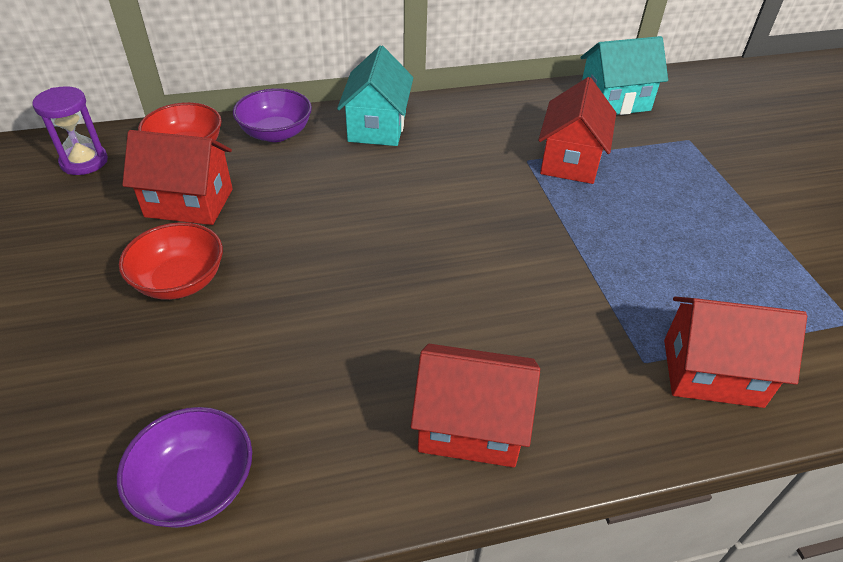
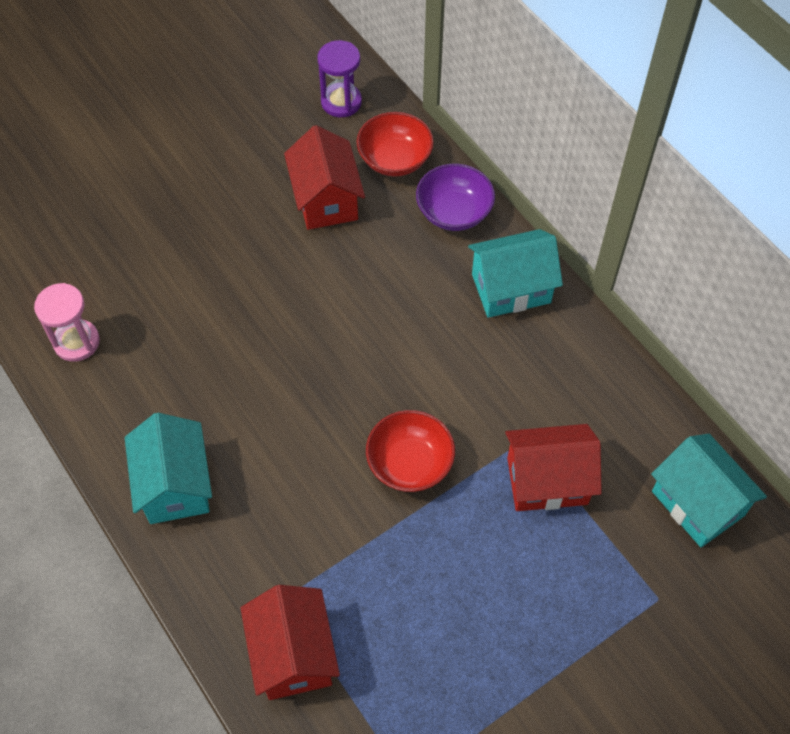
camera: 70 degrees right, 15 degrees up
(180, 281) = (238, 241): red bowl -> red bowl (410, 463)
(196, 485) = (76, 342): purple bowl -> pink hourglass
(470, 426) = (175, 485): red house -> turquoise house

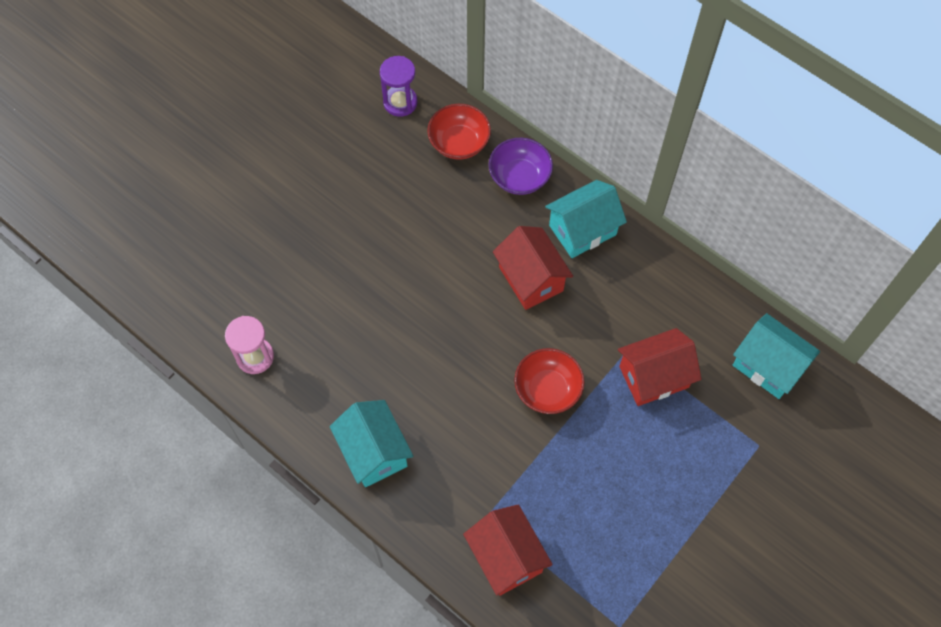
camera: 15 degrees left, 5 degrees up
(326, 200) = (415, 190): red house -> red house (531, 279)

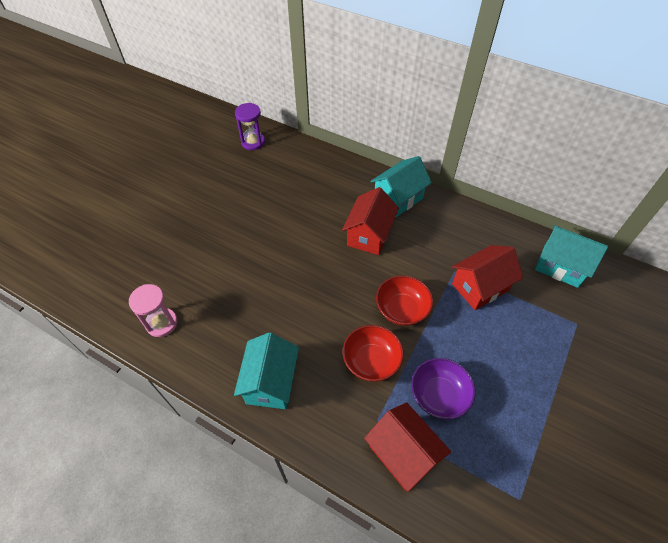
camera: 10 degrees left, 10 degrees down
(374, 452) = (271, 382): turquoise house -> turquoise house turned 45 degrees clockwise
(459, 143) = (298, 159): red bowl -> red bowl (371, 361)
(519, 177) = (345, 173): purple bowl -> purple bowl (439, 395)
(531, 279) = (369, 235): red house -> red house turned 60 degrees clockwise

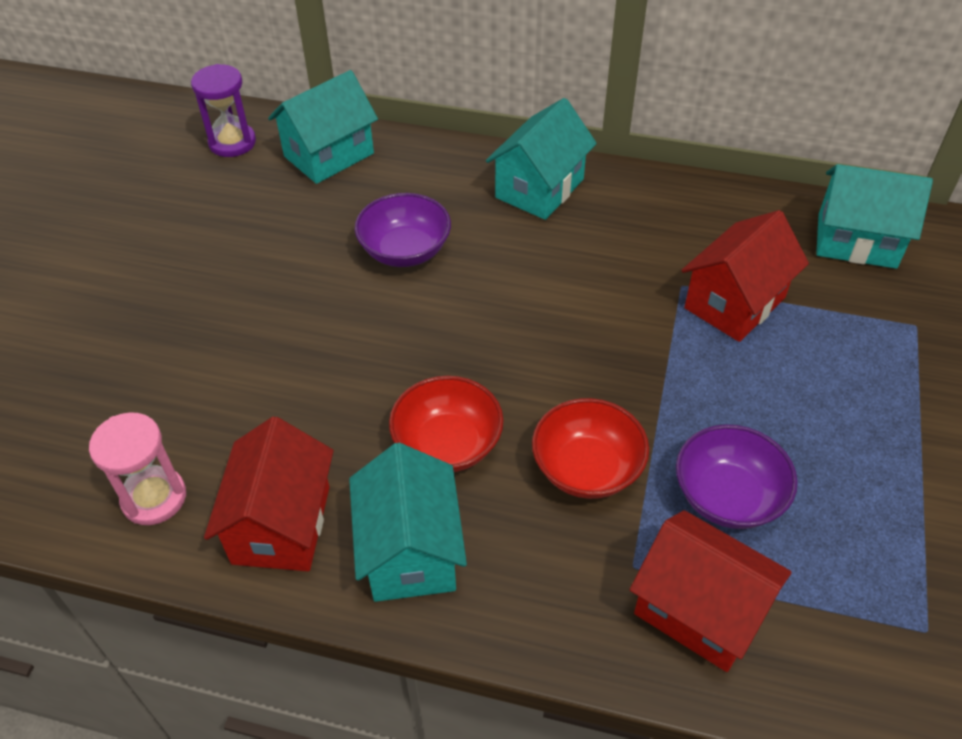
camera: 15 degrees left, 5 degrees down
(297, 158) = (329, 155): none -> turquoise house
(319, 219) = (405, 250): none -> purple bowl
(369, 235) = (508, 258): red house -> red house (281, 524)
(402, 309) = (611, 369): red bowl -> red bowl (447, 444)

